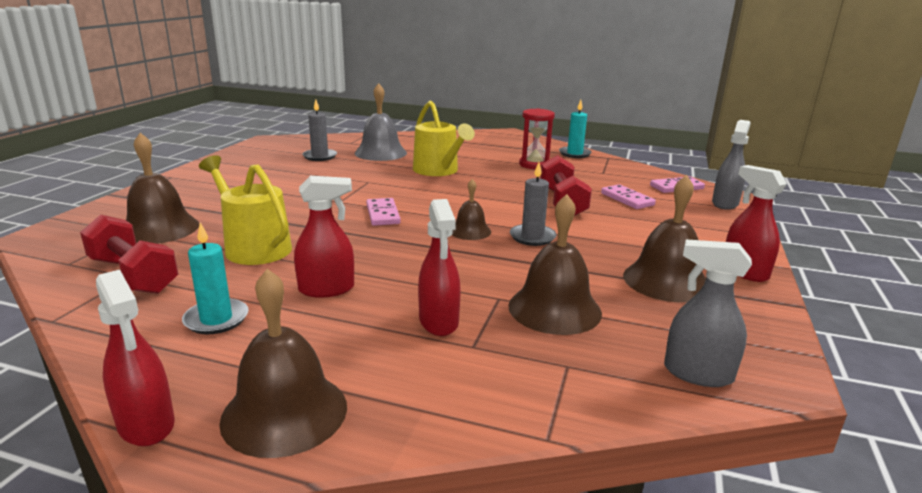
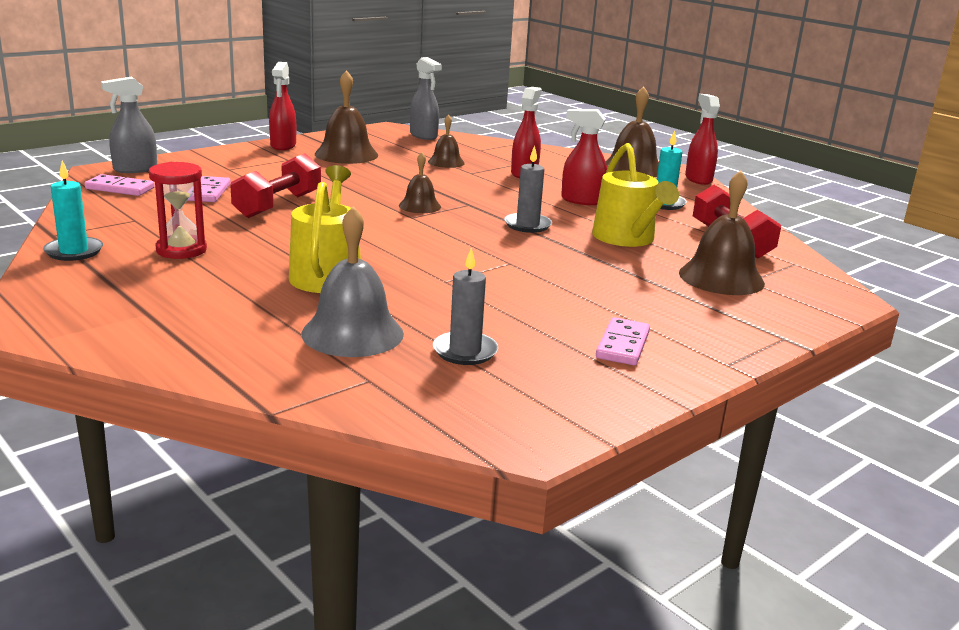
camera: 150 degrees left, 0 degrees up
(382, 214) = (479, 238): pink domino -> pink domino (623, 345)
(532, 237) = (376, 191): grey candle -> grey candle (527, 225)
(554, 309) = (446, 162): brown bell -> brown bell, size x0.58

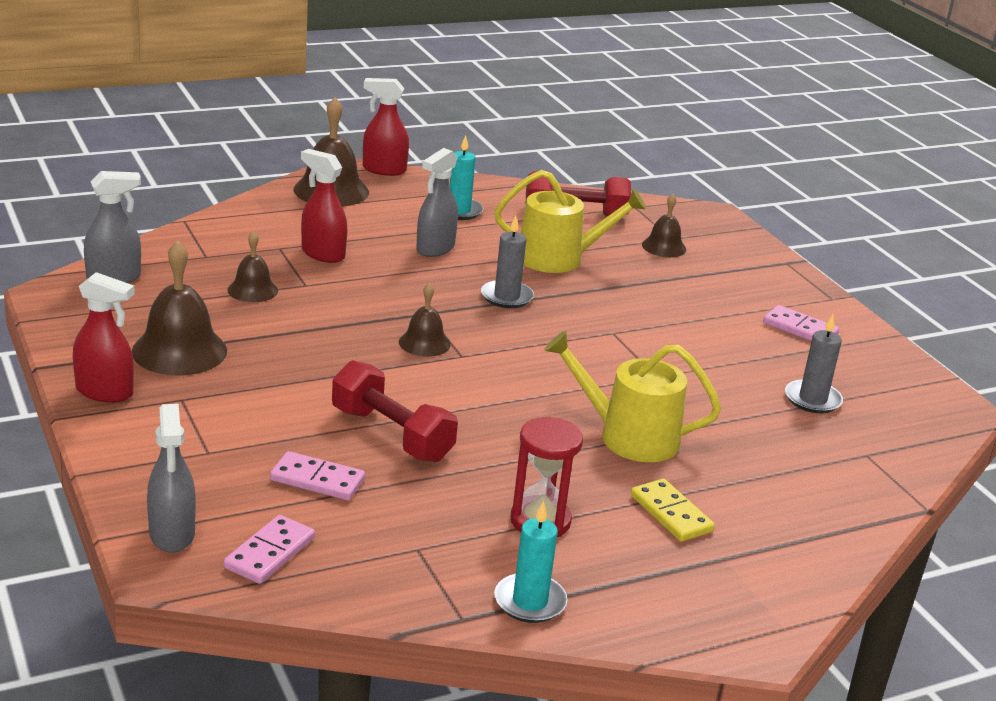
camera: 75 degrees left, 5 degrees up
(210, 292) = (671, 513): none -> yellow domino
(352, 333) = (775, 446): grey bell -> none
(581, 200) = (435, 248): red spray bottle -> grey spray bottle
(721, 278) = (664, 247): brown bell -> brown bell, size x0.58

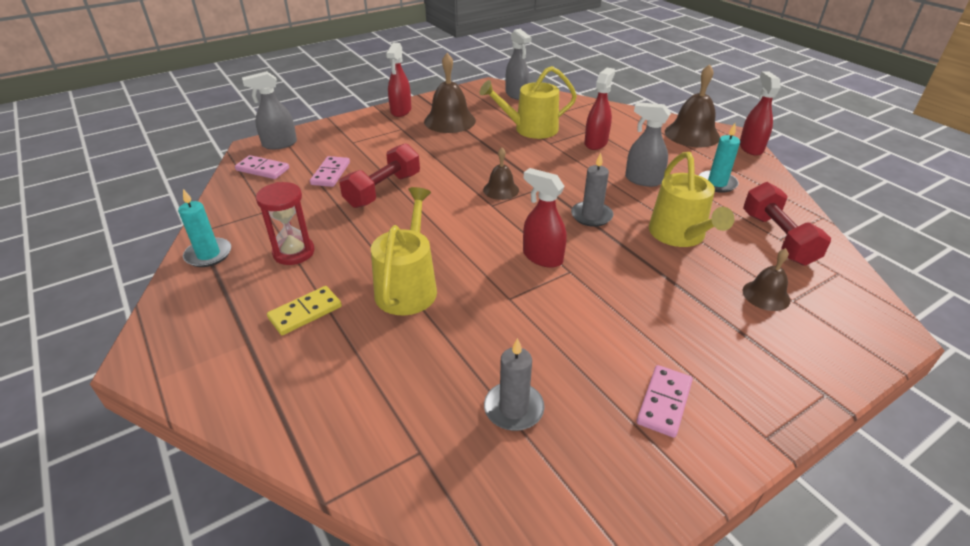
camera: 85 degrees right, 10 degrees up
(252, 290) = (531, 129): brown bell -> yellow watering can
(584, 343) = (542, 257): none -> red spray bottle

